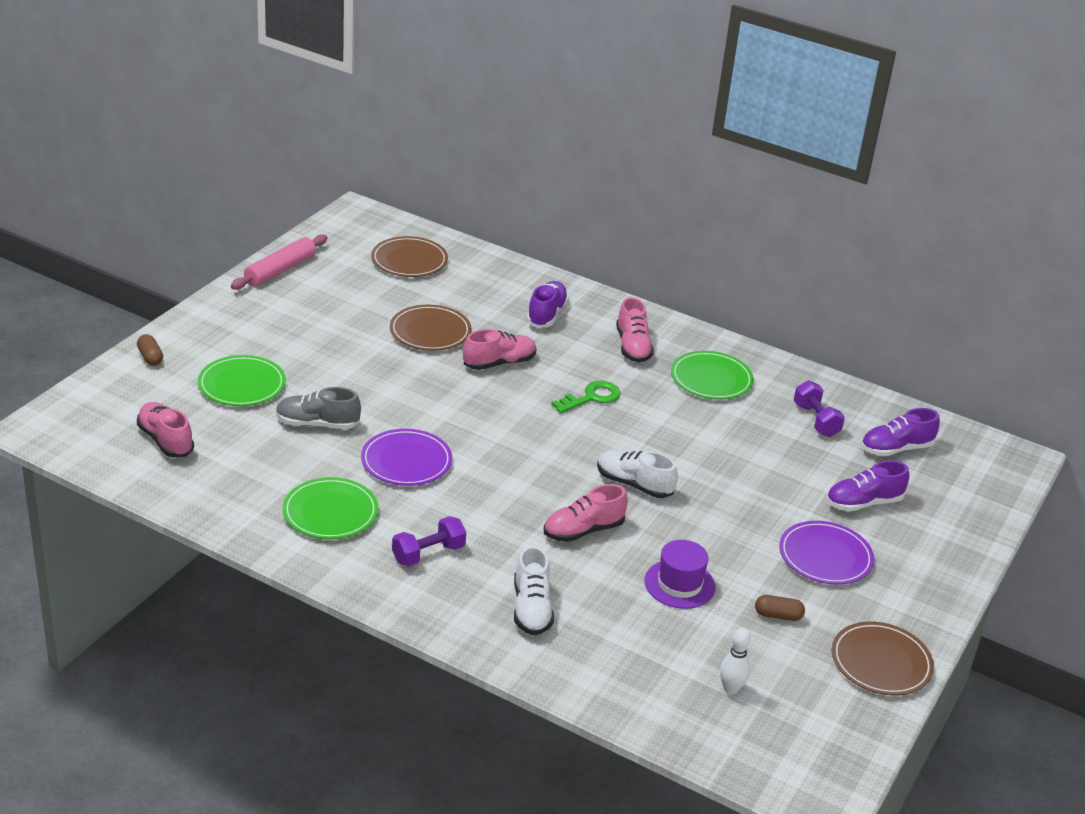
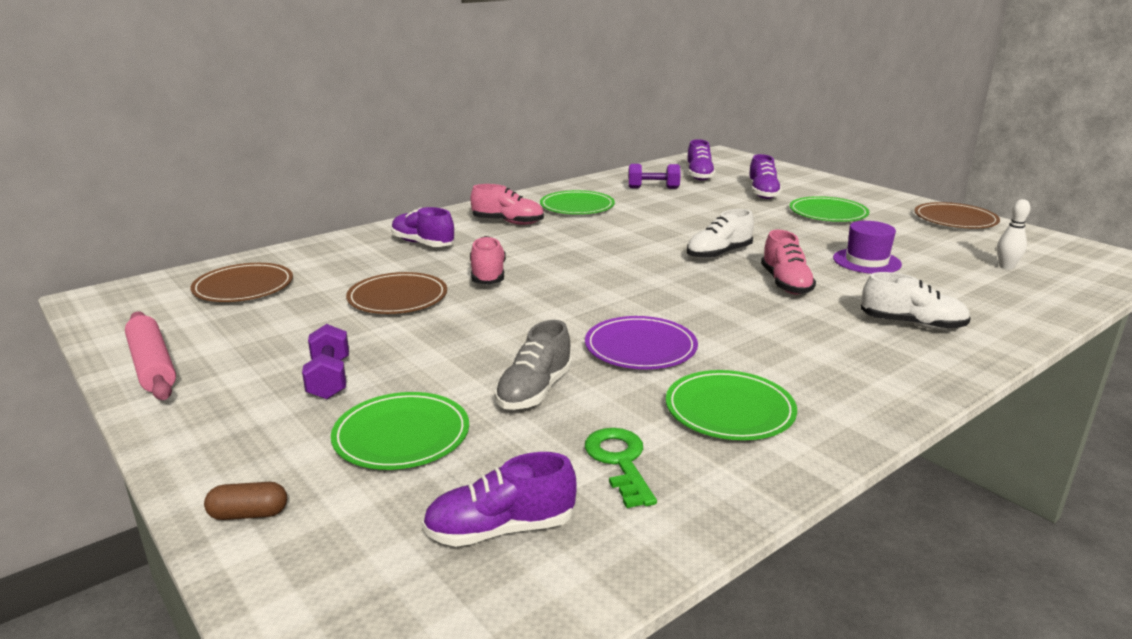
camera: 65 degrees left, 10 degrees down
(165, 440) = (500, 529): pink shoe -> purple shoe
(428, 554) = (820, 361): purple dumbbell -> purple dumbbell (329, 379)
(591, 397) = (575, 248): green key -> green key (620, 462)
(778, 615) = (905, 238): brown capsule -> none
(825, 556) = (828, 213): purple plate -> green plate

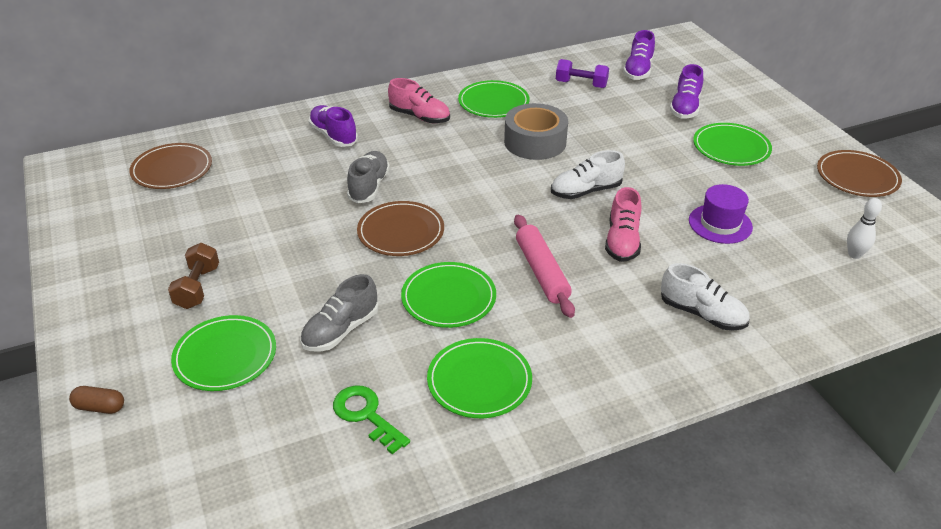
camera: 15 degrees right, 15 degrees up
(153, 365) = (81, 249): pink rolling pin -> pink rolling pin (542, 272)
(329, 379) = (197, 287): purple dumbbell -> brown dumbbell
(397, 298) = (284, 203): brown plate -> brown plate (401, 232)
(488, 275) = (369, 186): pink shoe -> grey shoe
(500, 529) = (253, 458): purple shoe -> none
(620, 462) = (366, 415): green key -> green key turned 45 degrees counterclockwise
(640, 227) = (535, 142): none -> grey tape
(640, 347) = (448, 298): purple plate -> green plate

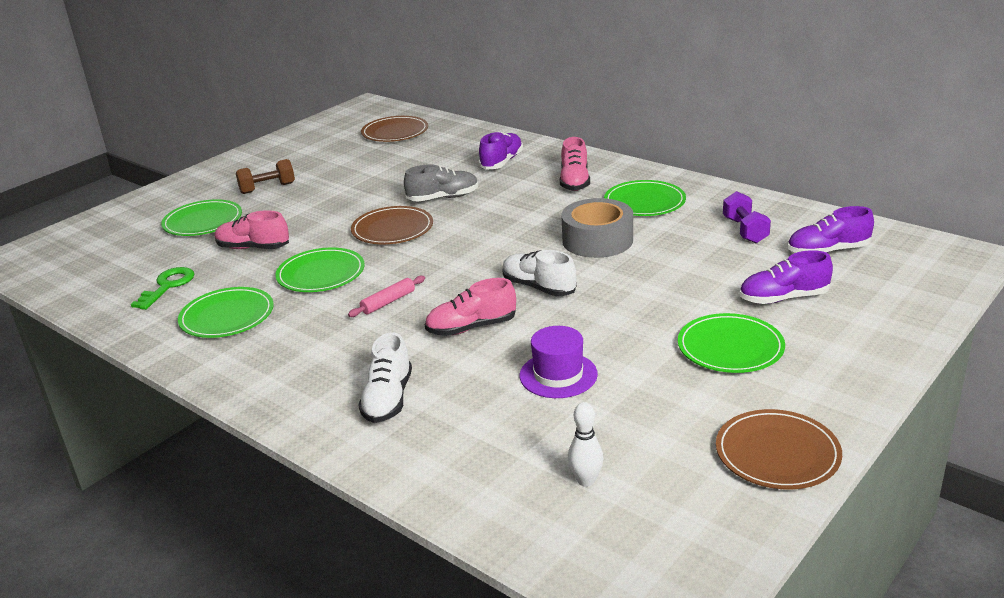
camera: 65 degrees right, 10 degrees down
(100, 407) = (137, 205): brown capsule -> none
(340, 330) = (253, 248): grey shoe -> pink shoe
(542, 272) = (388, 302): pink rolling pin -> pink rolling pin, size x0.60

